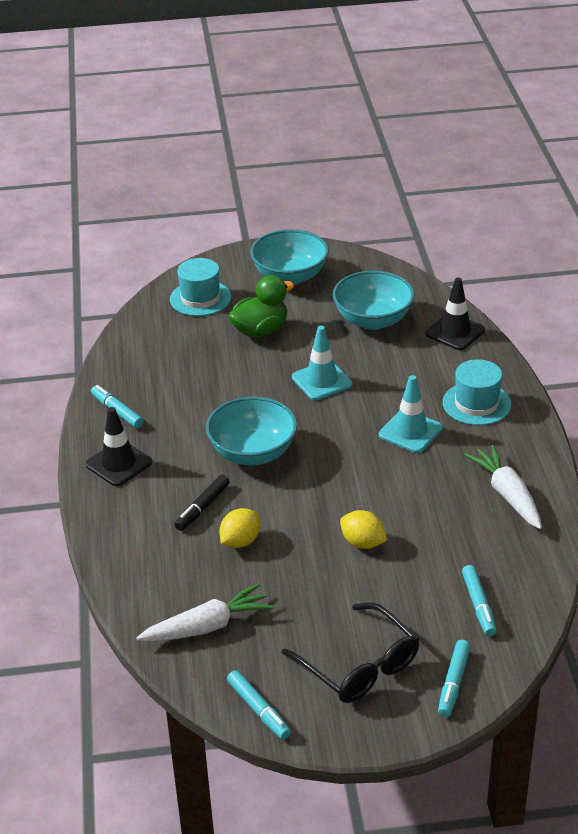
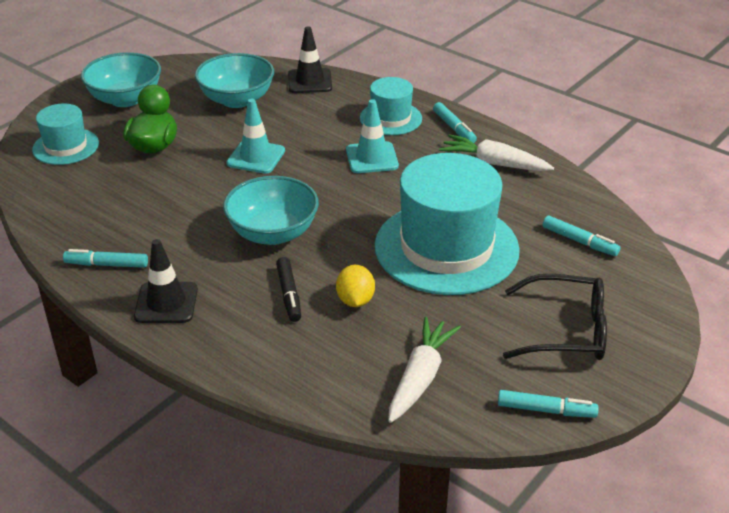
camera: 45 degrees left, 0 degrees up
(363, 543) = (446, 248): yellow lemon -> turquoise hat
(453, 683) = (639, 300): turquoise marker -> turquoise marker (454, 128)

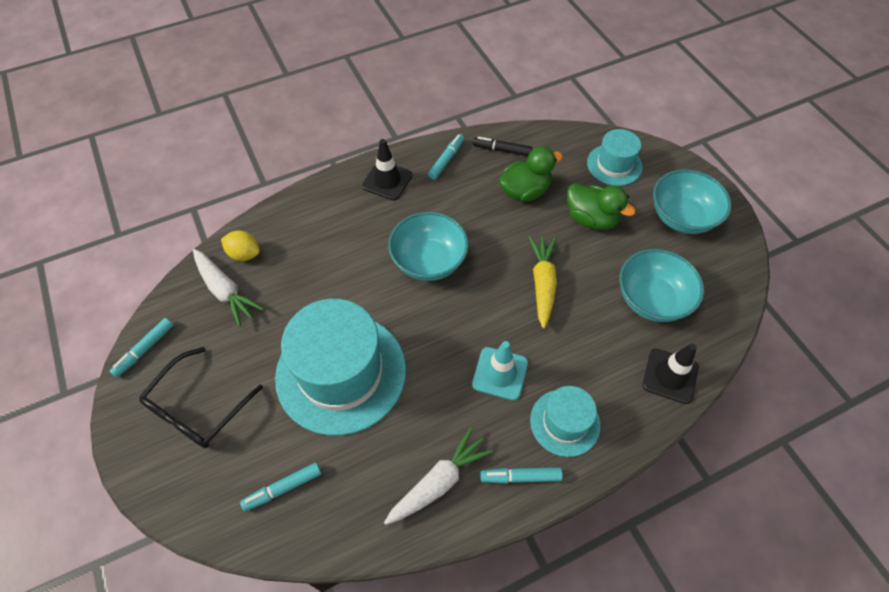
camera: 115 degrees right, 20 degrees up
(134, 194) = (525, 191): none -> green duck
(256, 157) = (542, 283): turquoise traffic cone -> yellow carrot
(289, 294) = (353, 248): black marker -> black marker (502, 150)
(355, 300) = (321, 284): yellow lemon -> yellow lemon (244, 254)

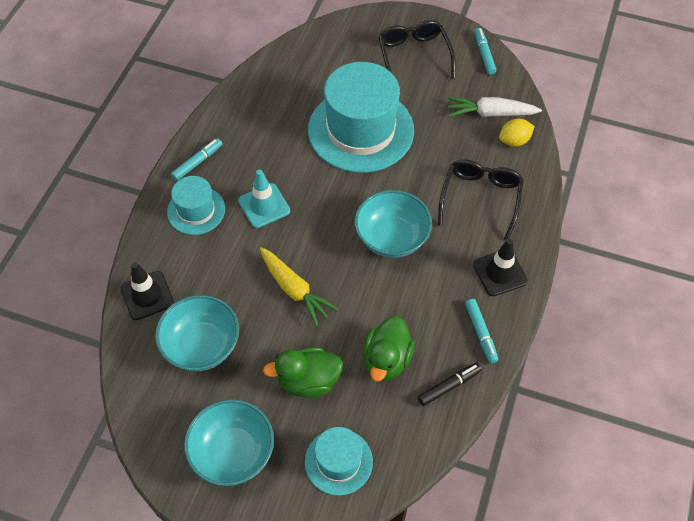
camera: 135 degrees right, 0 degrees up
(283, 488) = (321, 62): turquoise marker -> none
(330, 235) = (480, 198): none -> black glasses
(439, 482) = (242, 126): white carrot -> none

